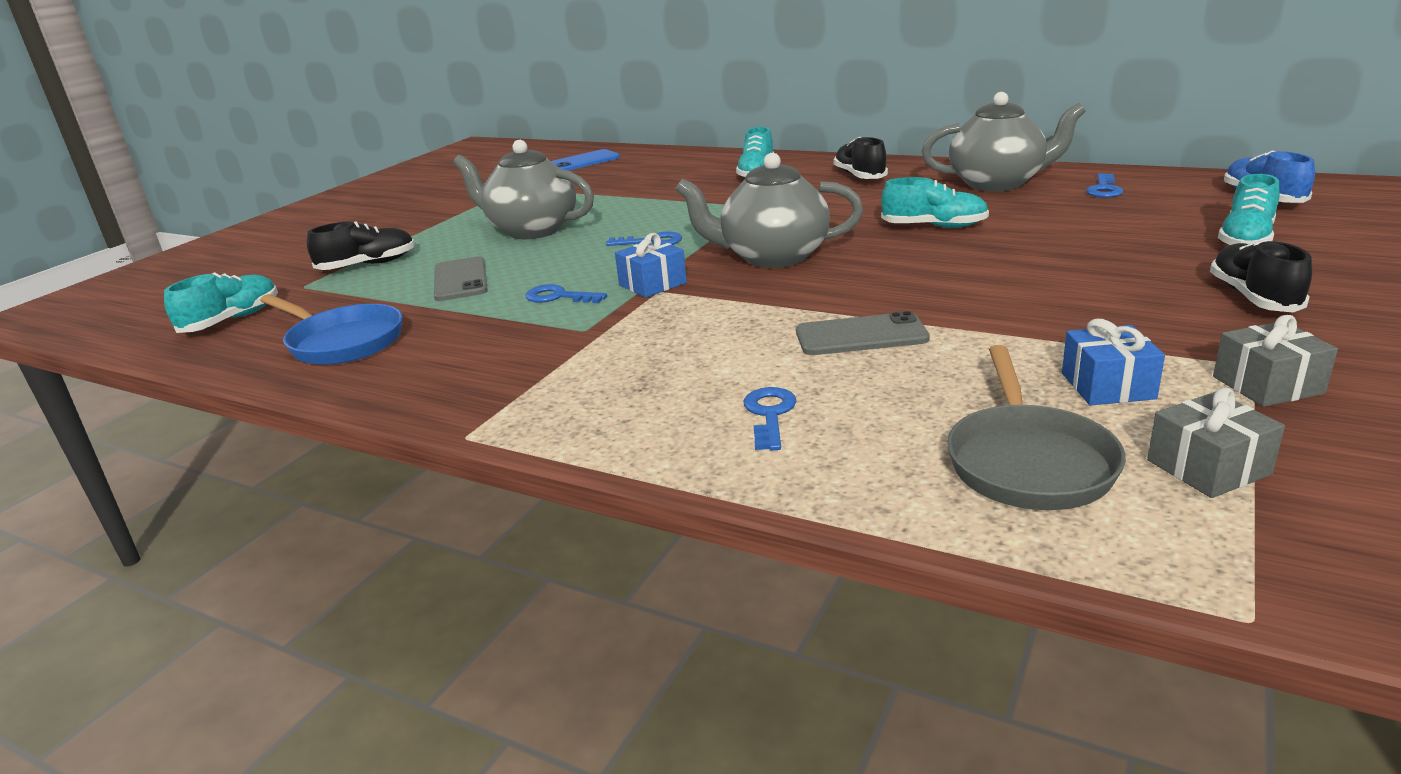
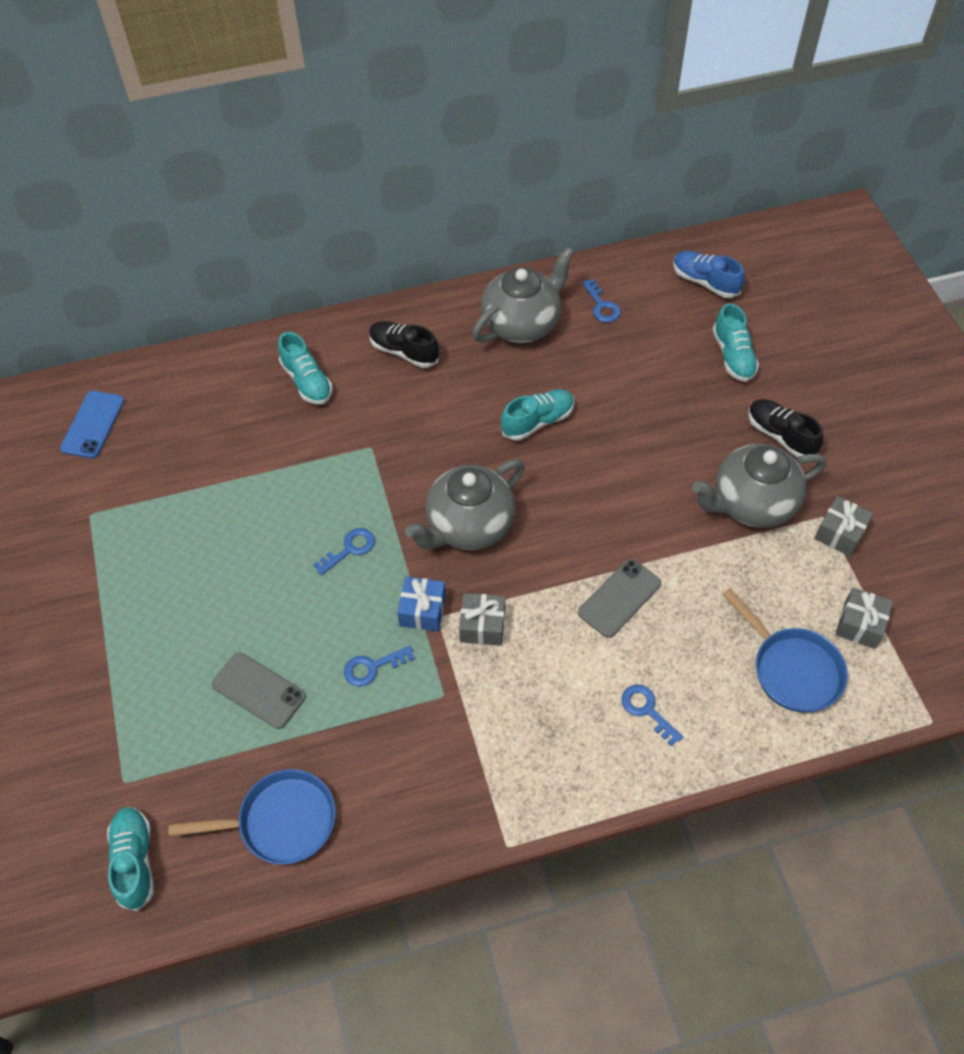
camera: 45 degrees left, 30 degrees up
(368, 265) = (136, 718): black shoe -> none
(531, 230) = (217, 583): grey teapot -> grey teapot (751, 503)
(689, 307) = (482, 626): none -> grey gift
(1028, 461) = (792, 669): grey pan -> blue pan
(1107, 386) = (777, 577): blue gift -> none

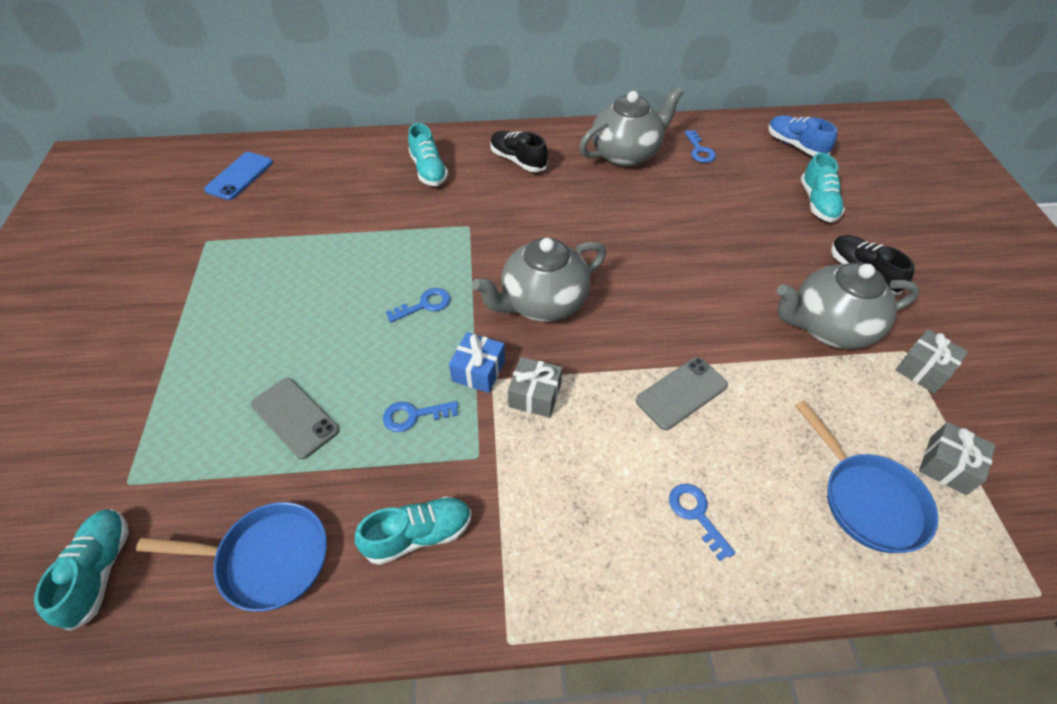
camera: 10 degrees right, 5 degrees down
(537, 421) = (626, 228): turquoise shoe -> turquoise shoe (418, 535)

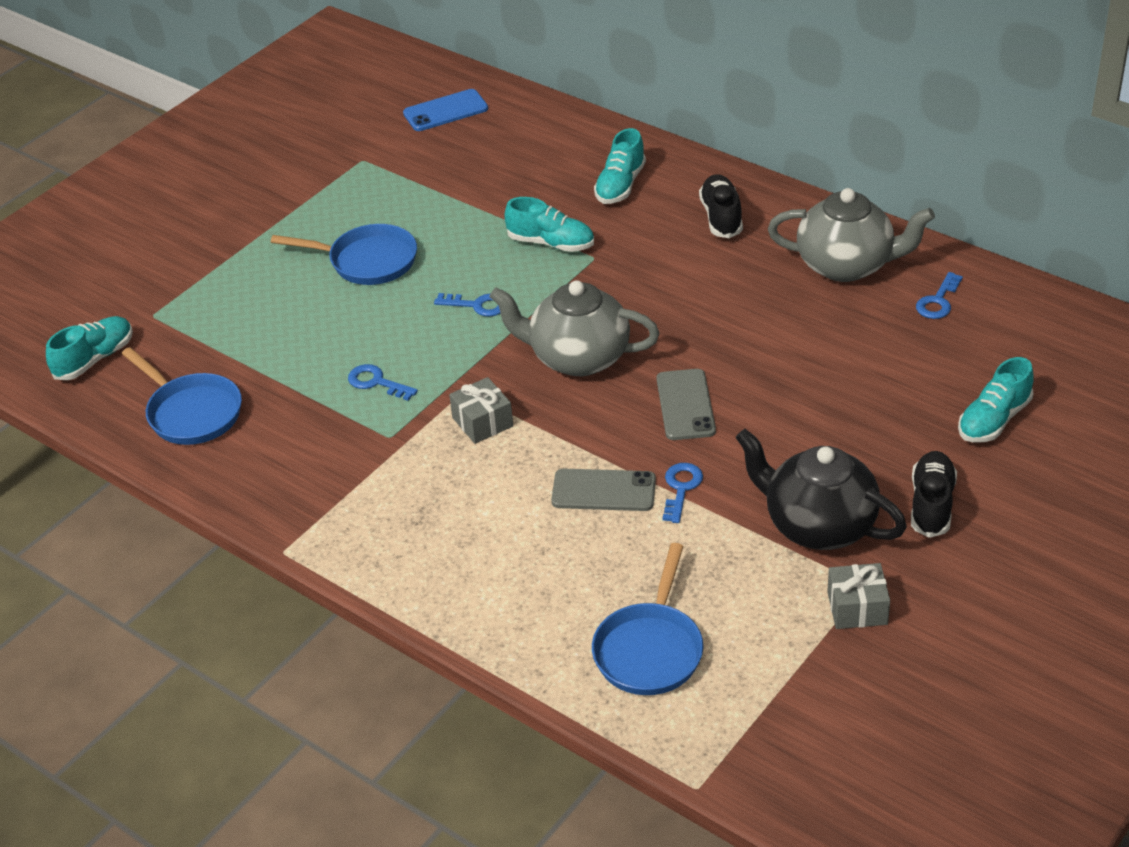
camera: 45 degrees right, 10 degrees down
(295, 318) = (367, 261): none -> blue pan
(295, 417) = (294, 335): grey phone -> grey phone (685, 405)
(418, 535) = (296, 458): turquoise shoe -> turquoise shoe (551, 243)
(478, 371) = (460, 379): blue gift -> none
(696, 514) = (501, 570): blue key -> blue key (681, 488)
(795, 145) = (1067, 352): blue shoe -> none
(829, 327) = (818, 525): grey teapot -> black teapot
(947, 465) = (758, 676): grey gift -> none

